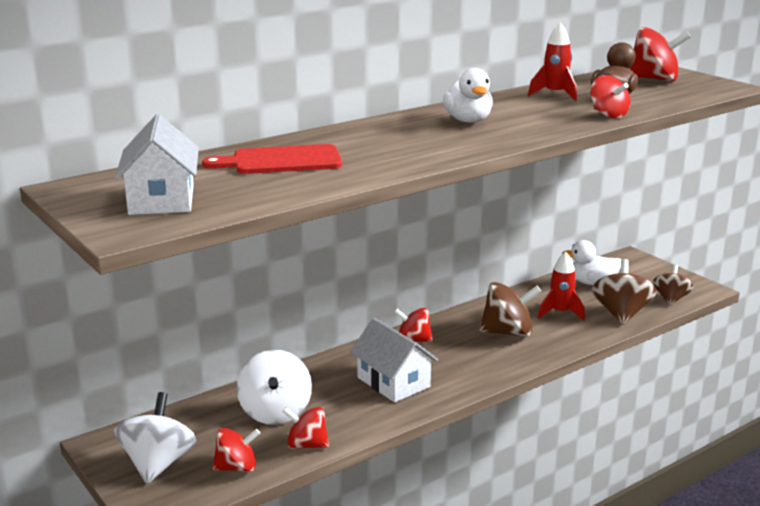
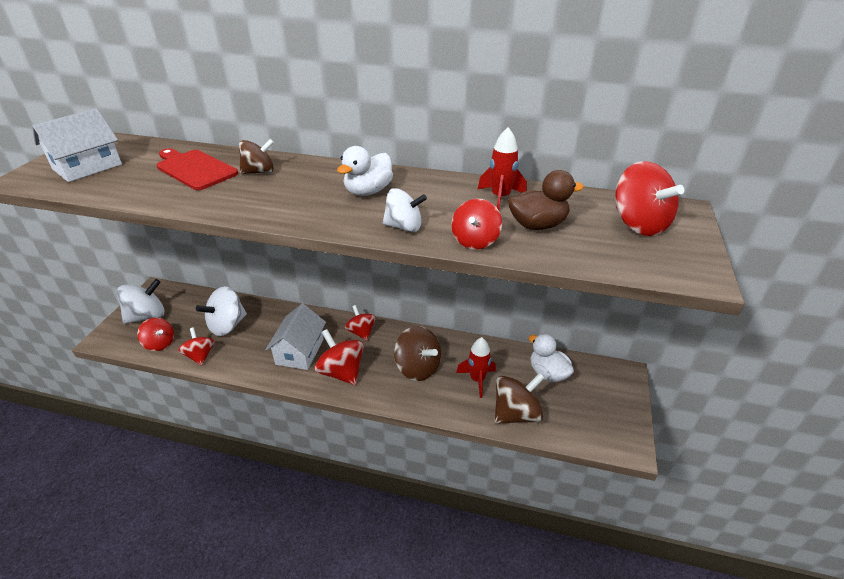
camera: 50 degrees right, 15 degrees up
(460, 370) = (341, 372): none -> red spinning top
(552, 125) = (404, 227): none -> white spinning top
(671, 299) = (580, 432): brown spinning top -> brown spinning top (259, 172)

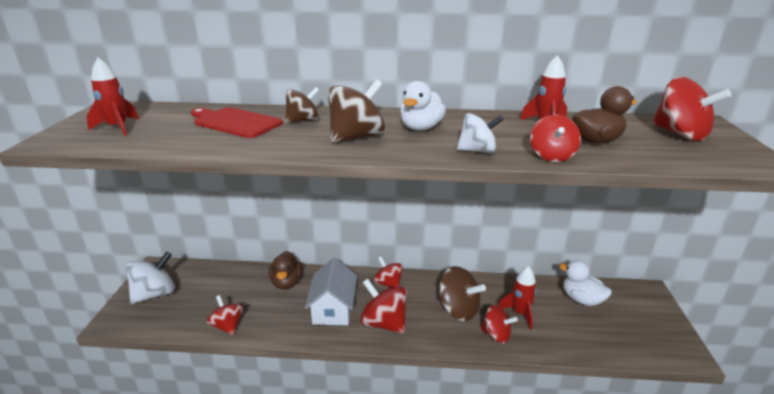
camera: 10 degrees left, 10 degrees down
(87, 167) = (118, 128): white house -> red rocket
(160, 343) = (178, 319): red spinning top -> red spinning top (496, 335)
(227, 325) = (247, 293): white spinning top -> none
(266, 319) = (286, 283): none -> brown duck
(516, 414) = (571, 339): brown spinning top -> brown spinning top (356, 137)

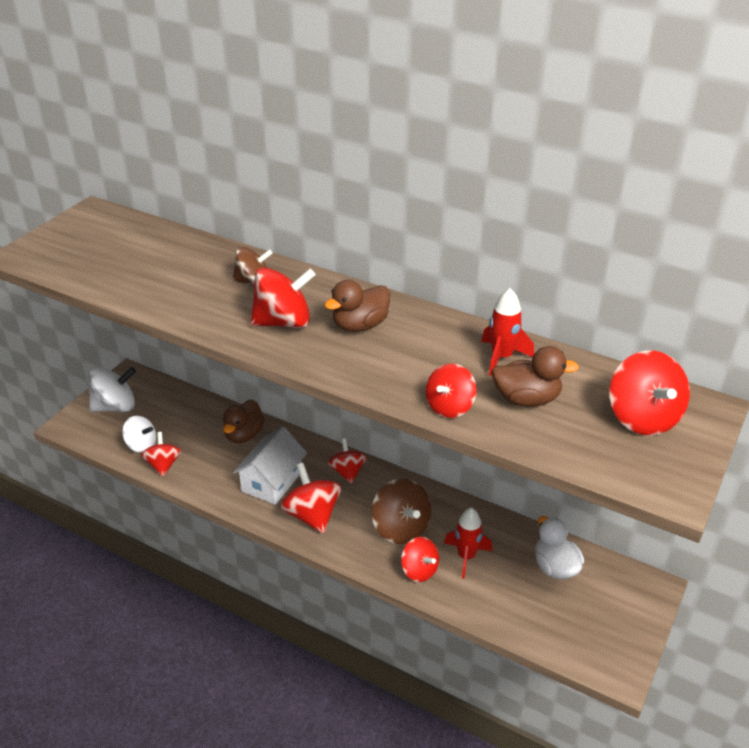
camera: 25 degrees right, 10 degrees up
(118, 128) = (83, 248): red rocket -> none
(235, 122) = (188, 267): red cutting board -> none
(356, 137) = (283, 322): brown spinning top -> red spinning top
(421, 128) = (360, 325): white duck -> brown duck
(477, 151) = (382, 377): white spinning top -> white spinning top (141, 445)

